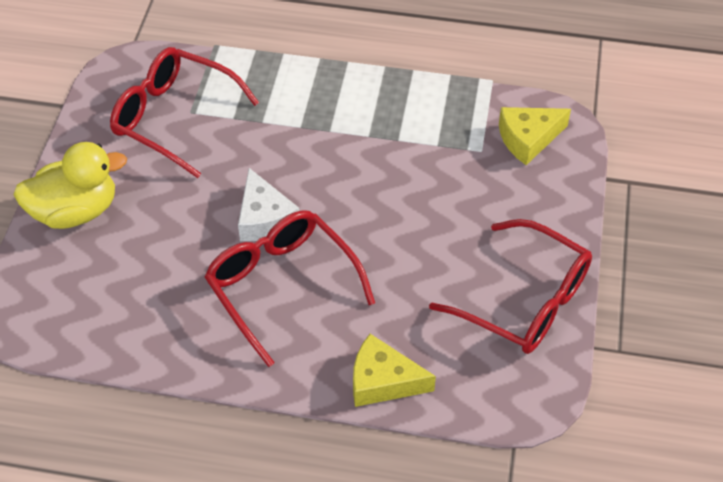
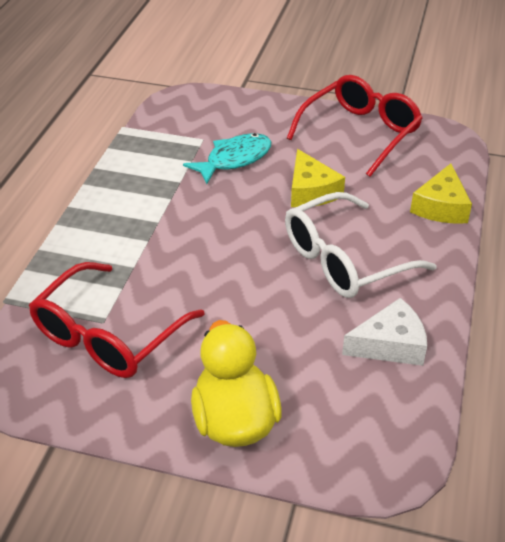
camera: 85 degrees left, 10 degrees down
(264, 218) = (262, 269): white cheese -> white cheese (390, 344)
(281, 285) = (344, 260): red glasses -> white glasses
(446, 181) = (234, 159): none -> turquoise fish
(528, 139) = (195, 115): yellow cheese -> yellow cheese (311, 191)

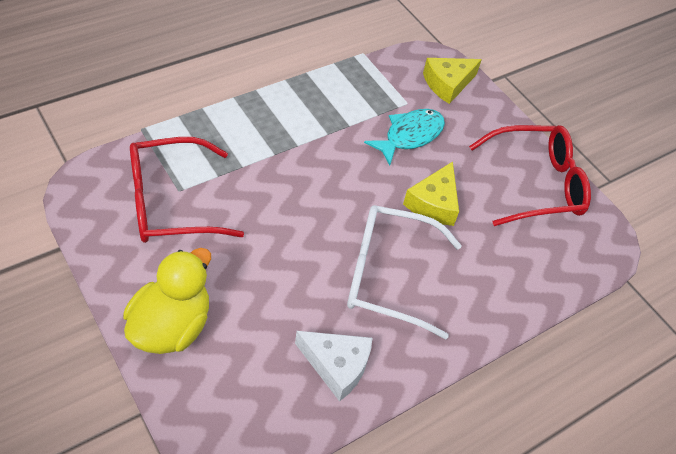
camera: 35 degrees right, 10 degrees up
(234, 159) = (410, 136): turquoise fish -> turquoise fish turned 45 degrees counterclockwise
(441, 206) = (520, 294): yellow cheese -> yellow cheese (448, 84)

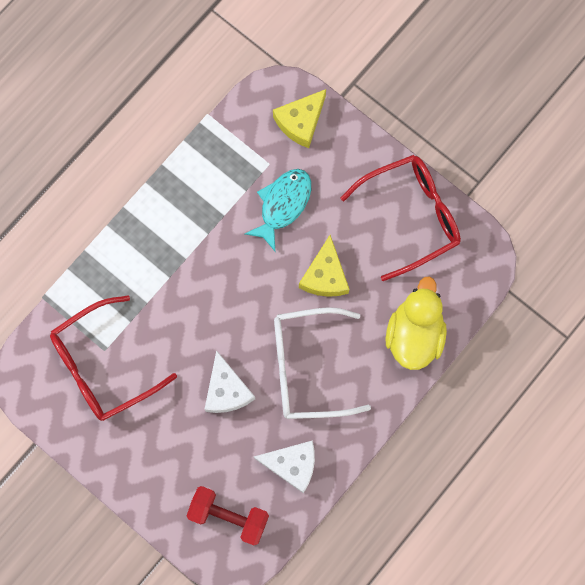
camera: 10 degrees left, 25 degrees up
(171, 326) = (155, 480): yellow duck -> yellow duck (414, 334)
(240, 395) = (229, 516): none -> red dumbbell
(291, 267) = (226, 390): none -> white cheese

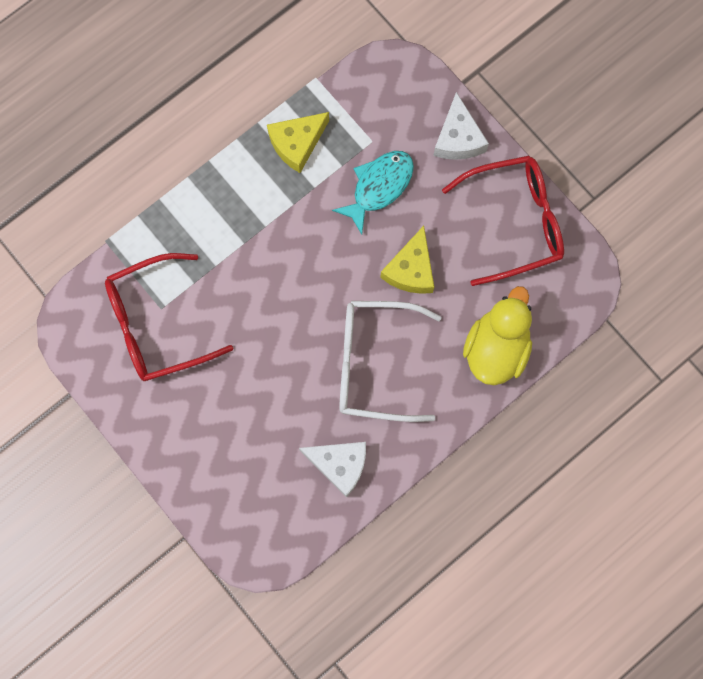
camera: 10 degrees right, 0 degrees up
(226, 390) = (284, 373): white cheese -> white cheese (458, 138)
(229, 516) = (262, 507): red dumbbell -> none
(301, 122) = (414, 102): yellow cheese -> yellow cheese (297, 143)

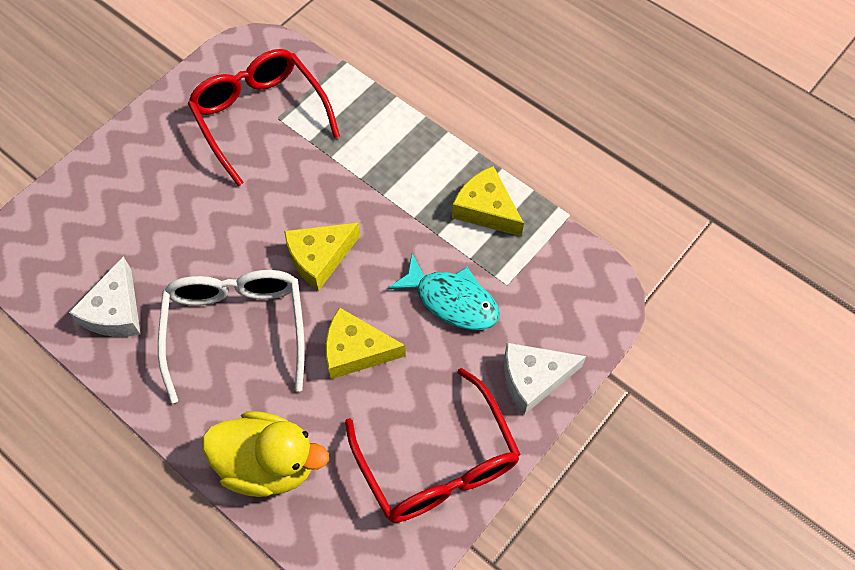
camera: 80 degrees right, 15 degrees down
(319, 288) = (319, 258): none -> yellow cheese

